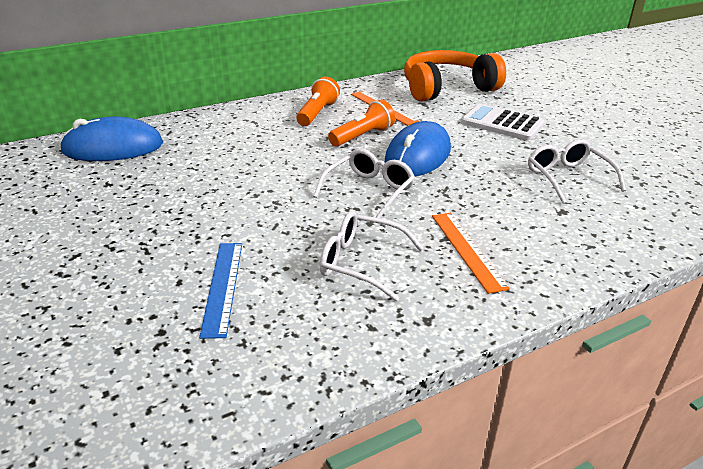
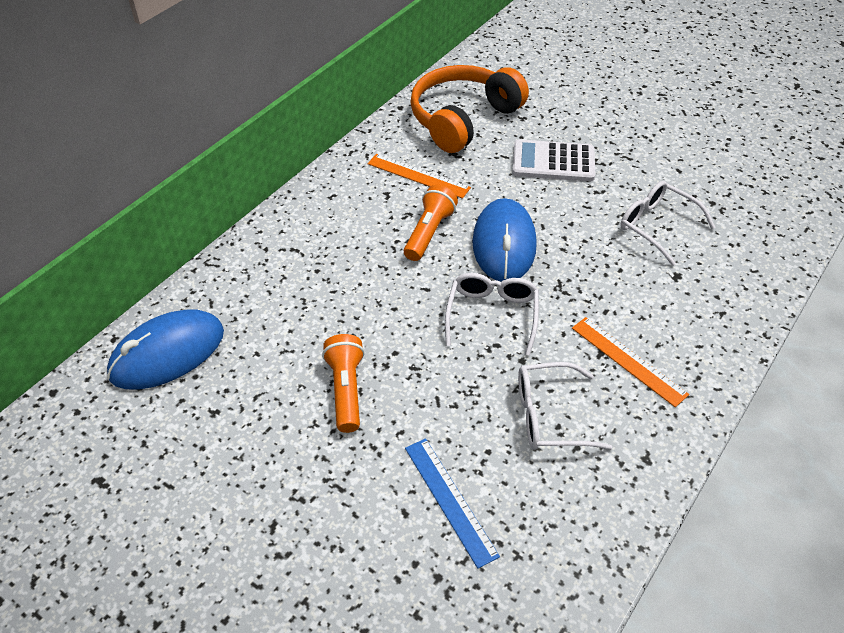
camera: 25 degrees left, 15 degrees up
(317, 113) = (354, 210): orange flashlight -> orange flashlight (346, 390)

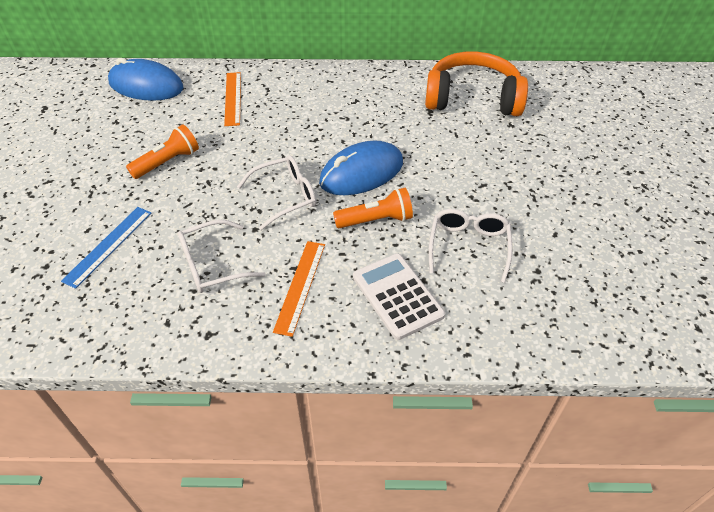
camera: 55 degrees right, 0 degrees up
(418, 176) = (388, 105): orange ruler -> orange ruler (233, 98)
(429, 232) = (337, 134): orange flashlight -> orange flashlight (376, 220)
(550, 416) = (213, 264): white glasses -> white glasses turned 75 degrees counterclockwise
(553, 162) = (478, 160): white calculator -> white calculator (397, 296)

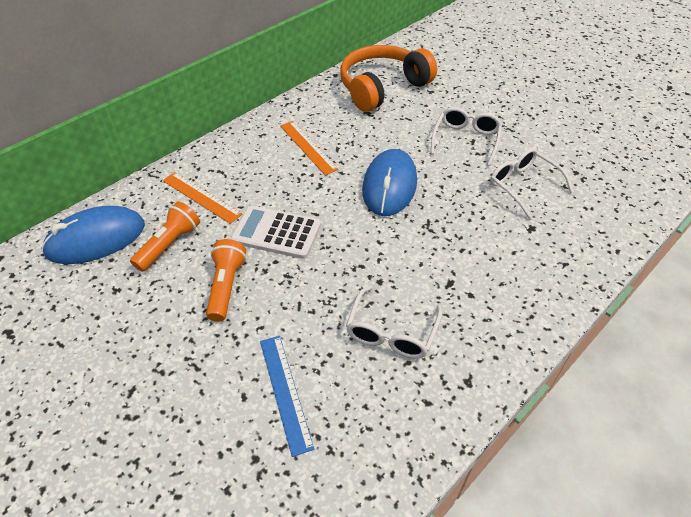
camera: 45 degrees left, 0 degrees up
(284, 197) = (364, 241): white glasses -> white glasses (465, 140)
(300, 286) = (472, 293): orange ruler -> orange ruler (308, 147)
(376, 220) = (448, 211): orange flashlight -> orange flashlight (169, 245)
(397, 296) = (534, 249): white calculator -> white calculator (276, 232)

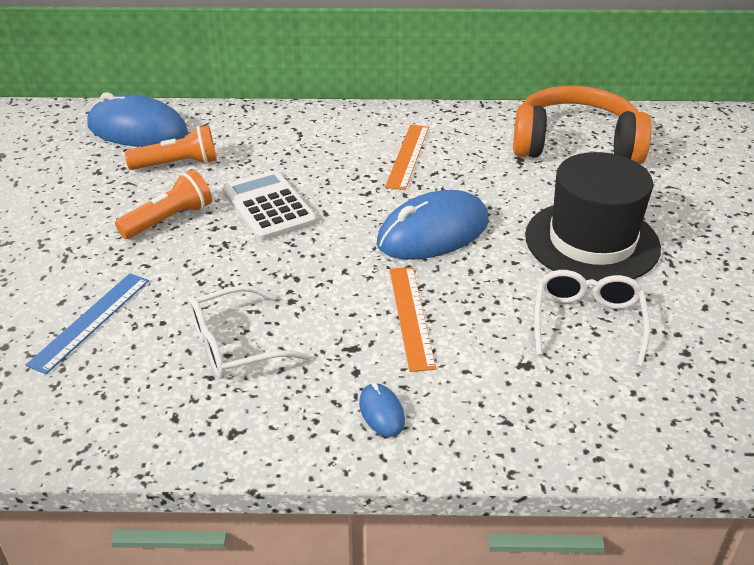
camera: 45 degrees right, 10 degrees down
(201, 197) = (254, 144): orange ruler -> orange ruler (411, 316)
(465, 140) = (592, 241): white glasses -> black hat
(513, 306) = (381, 412): none -> blue mouse

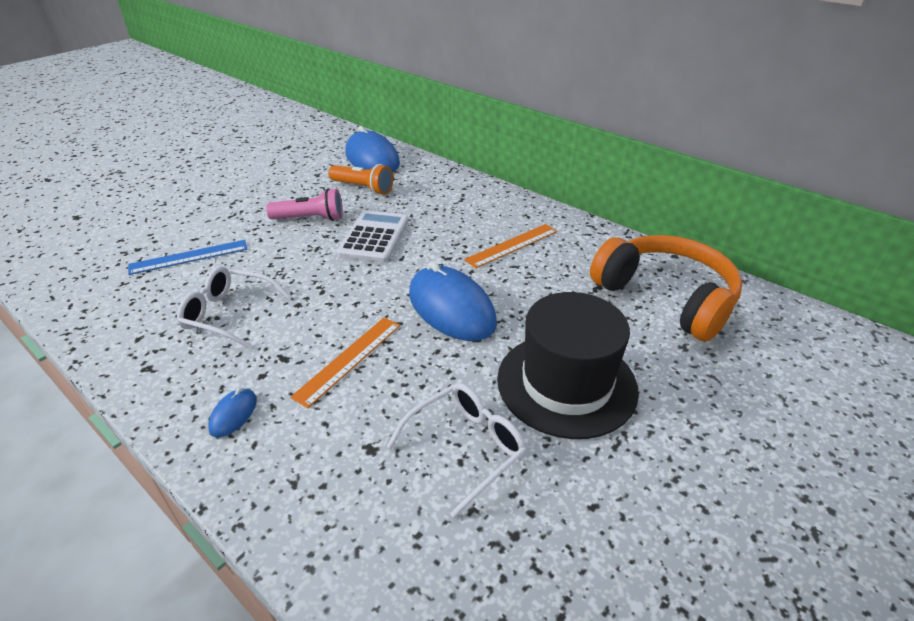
camera: 40 degrees right, 0 degrees up
(169, 219) = (310, 218): orange flashlight -> pink flashlight
(433, 232) = (451, 308): blue mouse -> blue mouse turned 45 degrees clockwise

